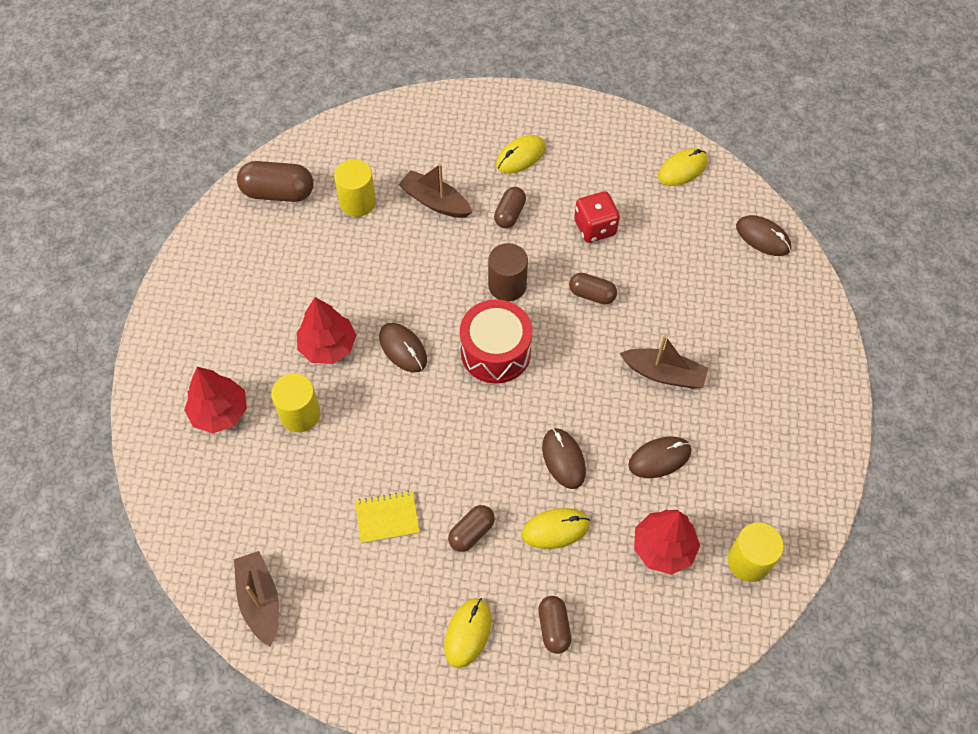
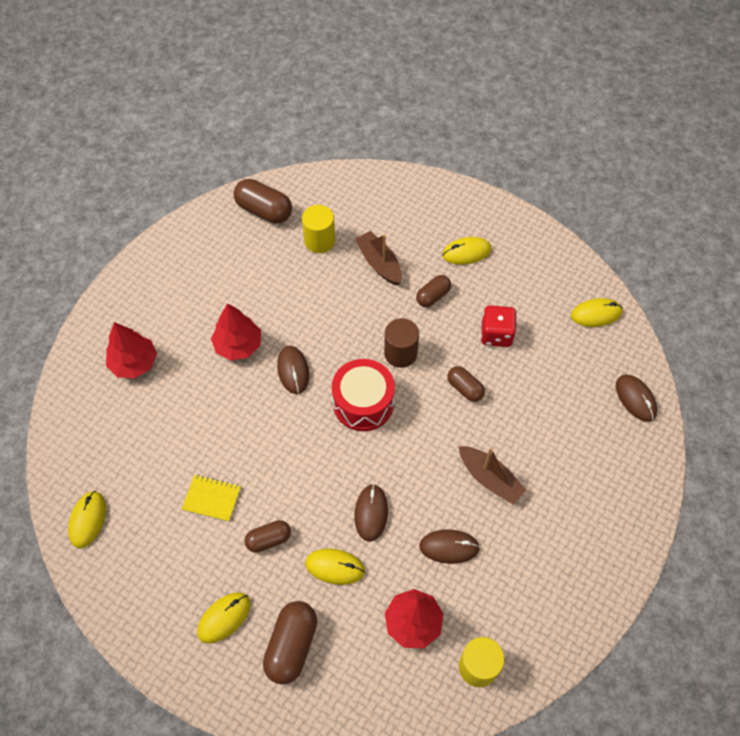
camera: 25 degrees right, 0 degrees up
(260, 600) = (87, 520): brown boat -> yellow mouse
(300, 414) = (190, 389): yellow cylinder -> none
(554, 628) = (291, 646): brown capsule -> brown capsule, size x1.63

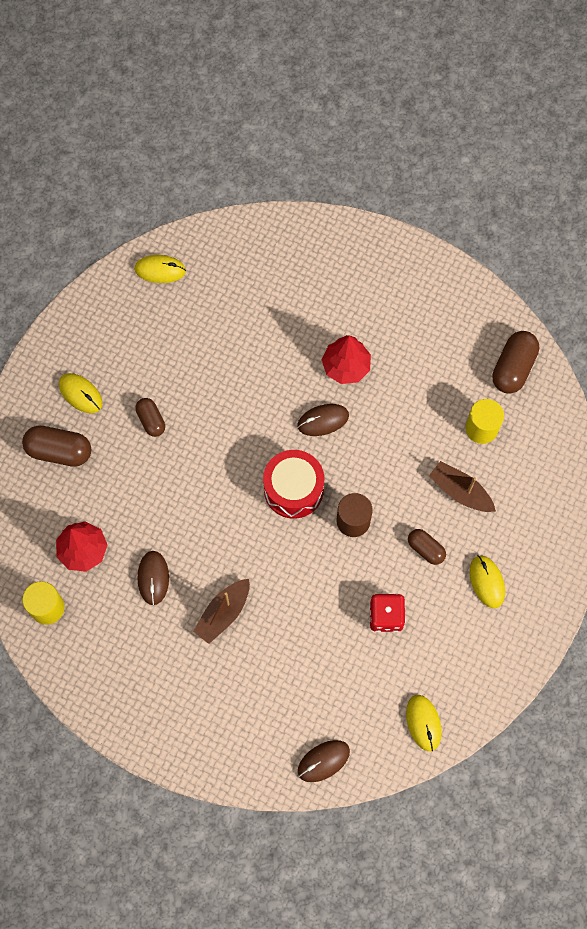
camera: 85 degrees right, 10 degrees up
(134, 363) = (317, 277): red tree -> none
(212, 499) = (186, 367): yellow notebook -> none
(335, 567) = (129, 479): yellow mouse -> none
(371, 513) = (181, 506): brown mouse -> none
(379, 263) = (460, 491): brown boat -> brown boat turned 105 degrees counterclockwise
(465, 388) = (319, 586): brown capsule -> none

